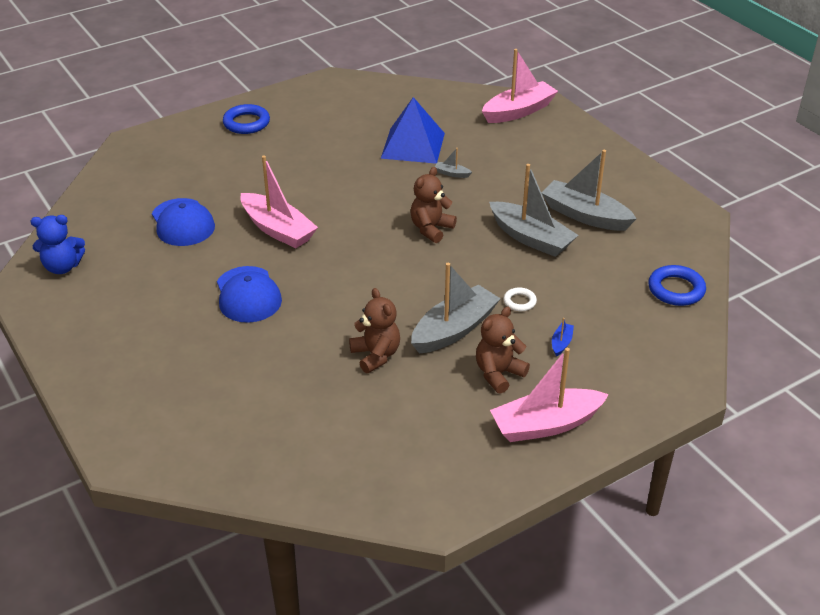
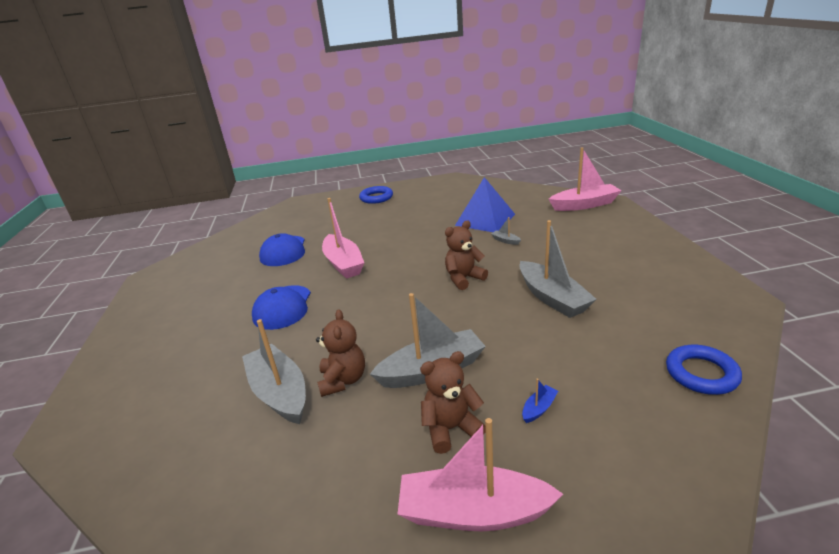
camera: 25 degrees right, 10 degrees down
(62, 267) = (183, 269): blue teddy bear -> none
(519, 302) = (513, 355): white ring -> none
(585, 215) = (615, 286): grey boat -> grey boat (279, 393)

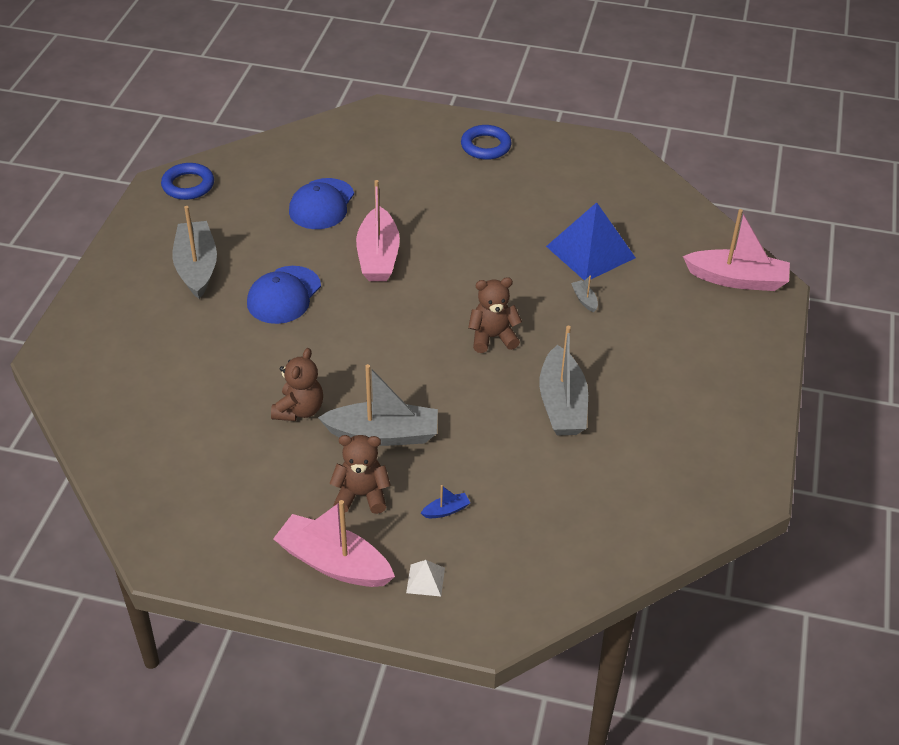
camera: 20 degrees right, 15 degrees up
(279, 393) = (239, 399): grey boat -> grey boat (196, 267)
(581, 485) = (425, 580): none -> white pyramid
(701, 373) = (615, 543): blue ring -> blue ring (188, 185)

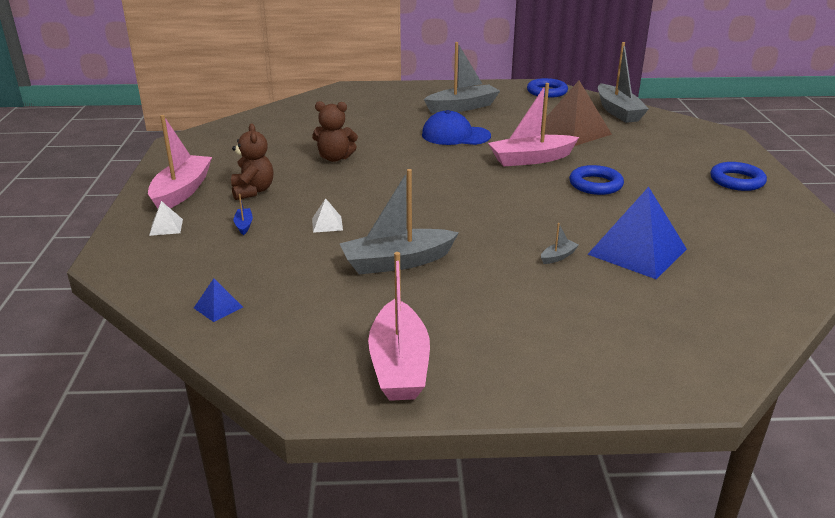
camera: 75 degrees right, 15 degrees down
(321, 204) = (573, 131): blue cap -> brown pyramid
(383, 434) = (322, 190): grey boat -> grey boat (618, 111)
(446, 510) = (244, 225): blue boat -> blue boat turned 150 degrees counterclockwise
(457, 232) = (595, 184): none -> blue ring
(468, 442) = (327, 224): none -> white pyramid
(492, 337) = (467, 218): brown teddy bear -> none
(607, 542) = (218, 307): none -> blue pyramid
(737, 279) = (689, 355): pink boat -> pink boat (399, 365)

